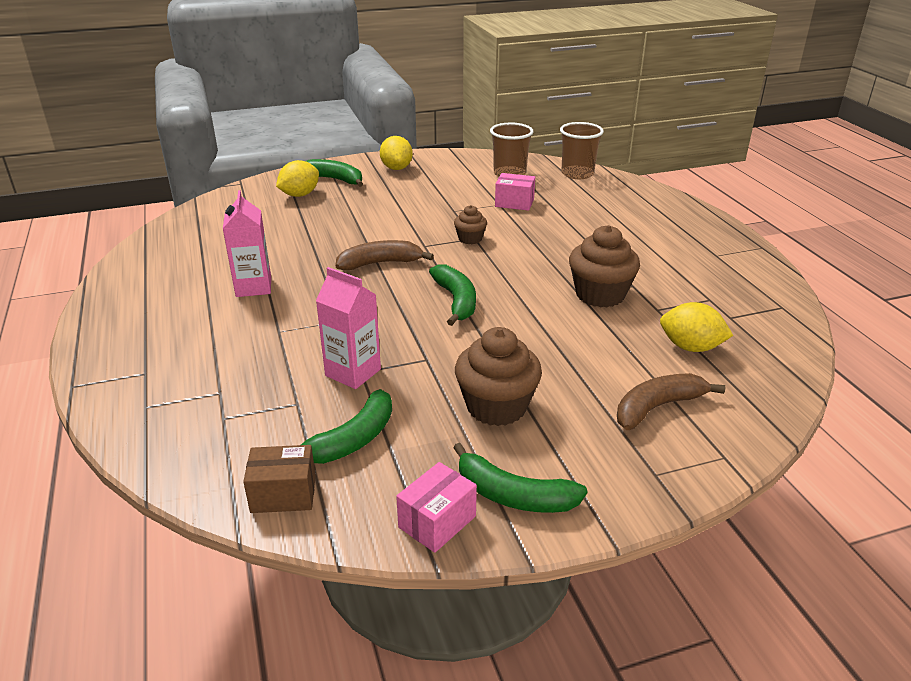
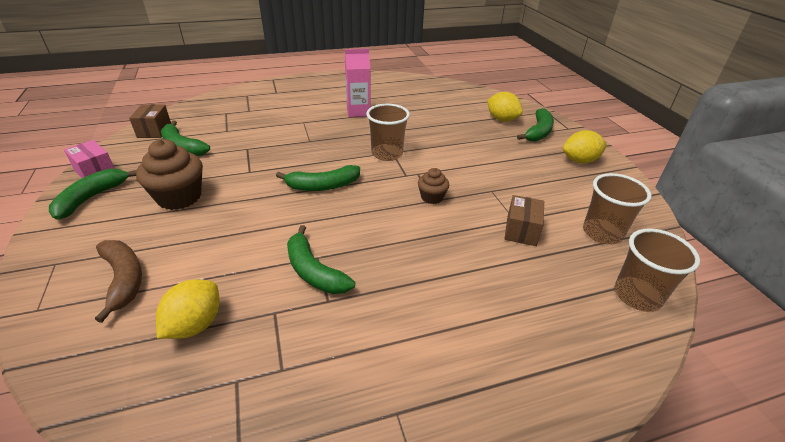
camera: 90 degrees right, 5 degrees up
(353, 372) = (247, 146): pink carton -> none
(380, 263) = (387, 154): brown banana -> brown cup
(514, 203) = (521, 230): pink box -> brown box
(600, 294) = (314, 271): brown cupcake -> green banana

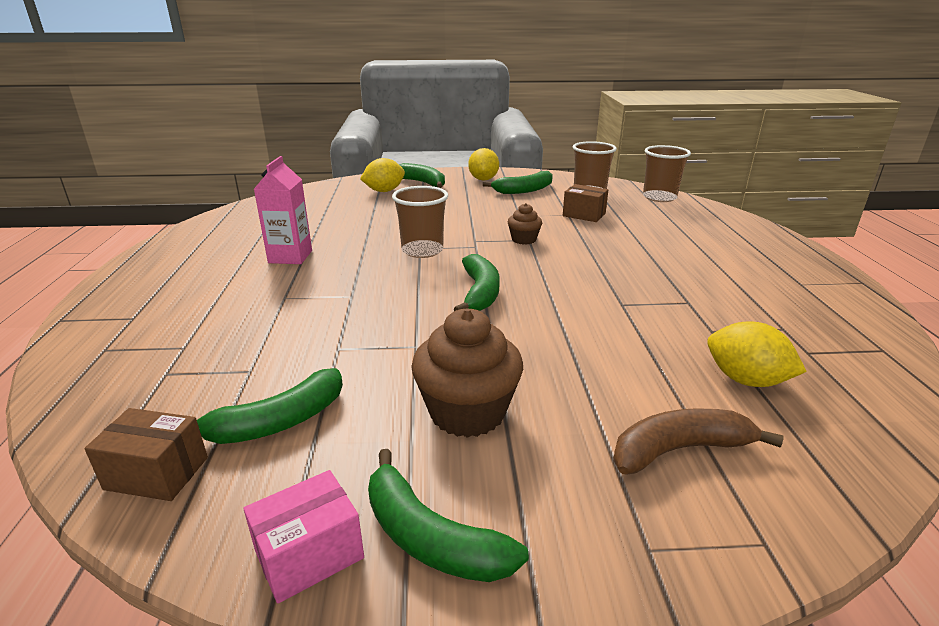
camera: 75 degrees left, 10 degrees down
(314, 271) = (645, 307): green banana -> green banana (524, 190)

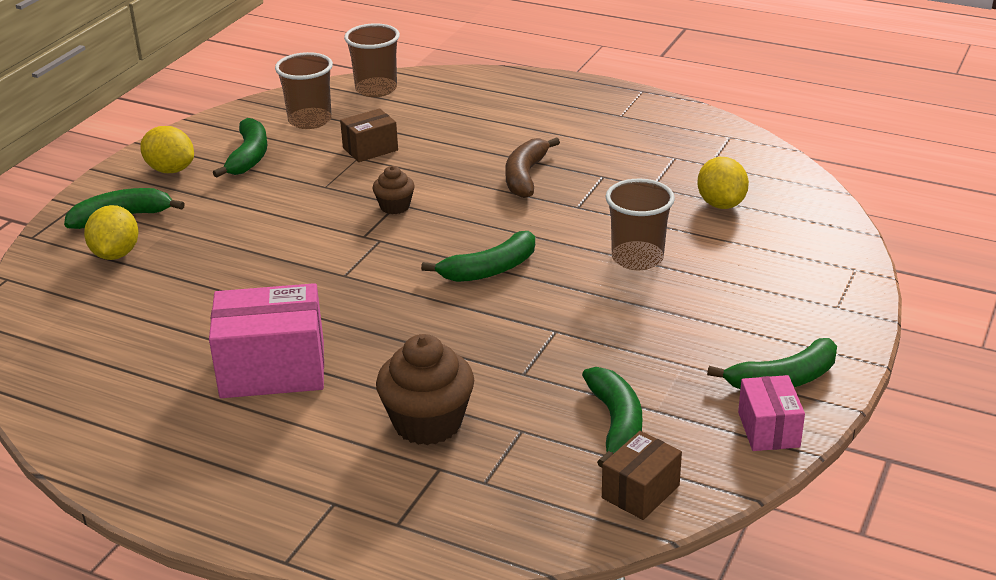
camera: 60 degrees left, 5 degrees up
(290, 257) = (272, 369): pink carton -> pink box
(422, 251) = (355, 275): brown cup -> brown cup (637, 258)
(467, 412) = (670, 331): brown cupcake -> brown cupcake (428, 423)
(480, 293) = (489, 269): green banana -> green banana turned 120 degrees clockwise
(679, 450) = (769, 262): brown banana -> brown banana (525, 176)
(745, 380) = (721, 204): yellow lemon -> yellow lemon turned 75 degrees counterclockwise

